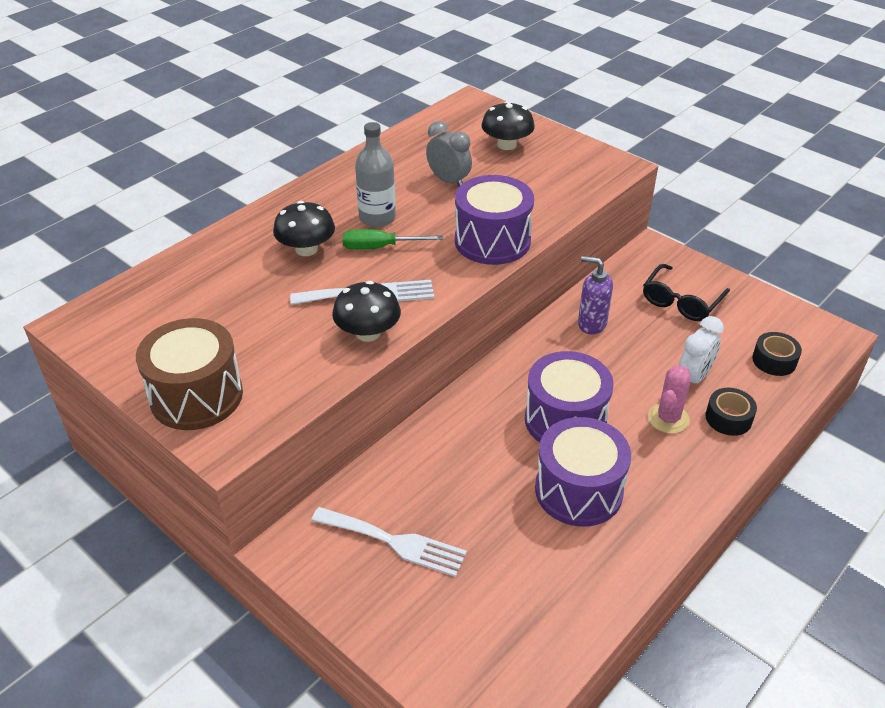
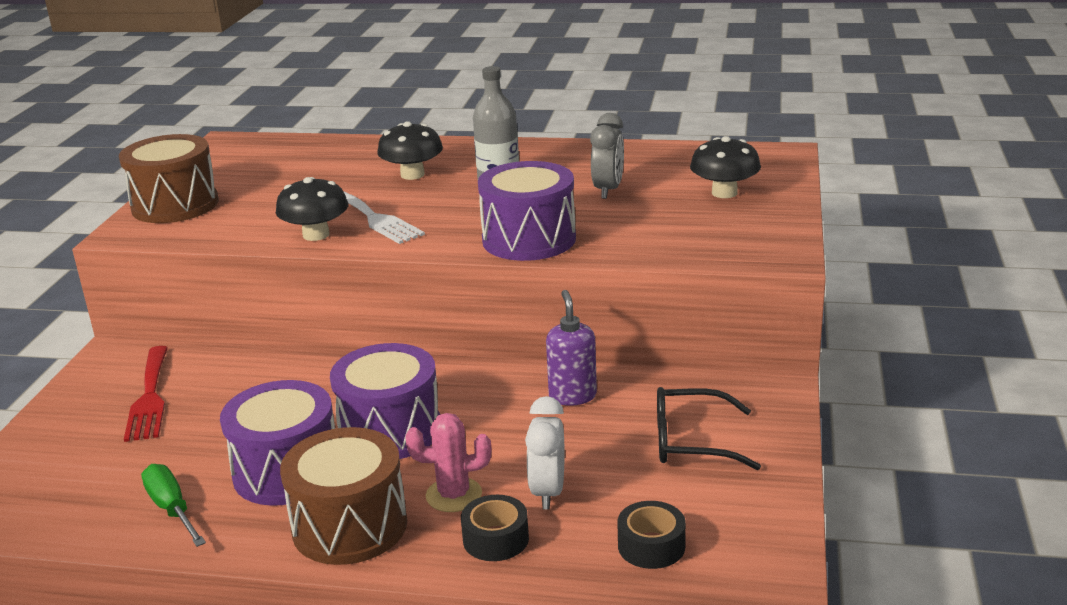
camera: 60 degrees right, 15 degrees down
(380, 247) = (452, 199): green screwdriver -> green screwdriver (172, 509)
(394, 542) = (149, 397): white fork -> red fork
(670, 479) = (350, 526): none -> brown drum
(693, 377) = (548, 492): white clock -> white clock turned 90 degrees clockwise

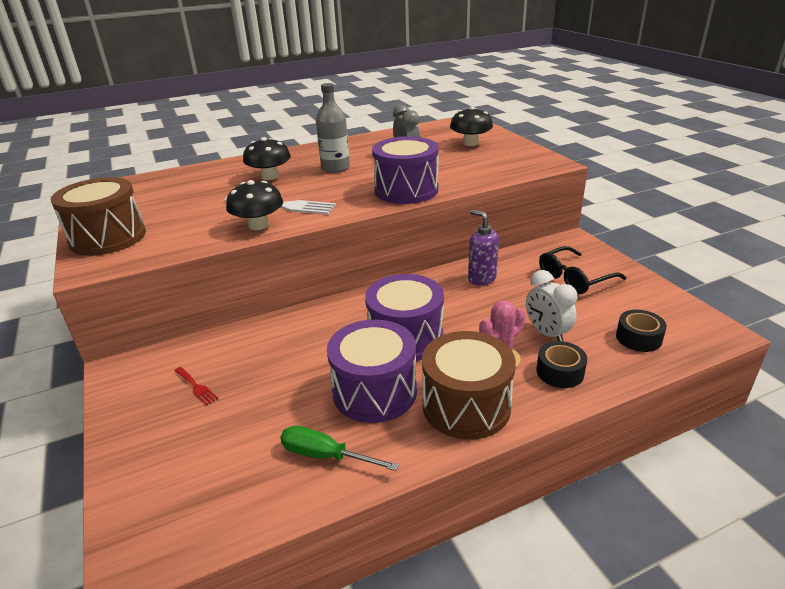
camera: 35 degrees left, 5 degrees up
(149, 397) = (196, 387): red fork -> red fork, size x0.49

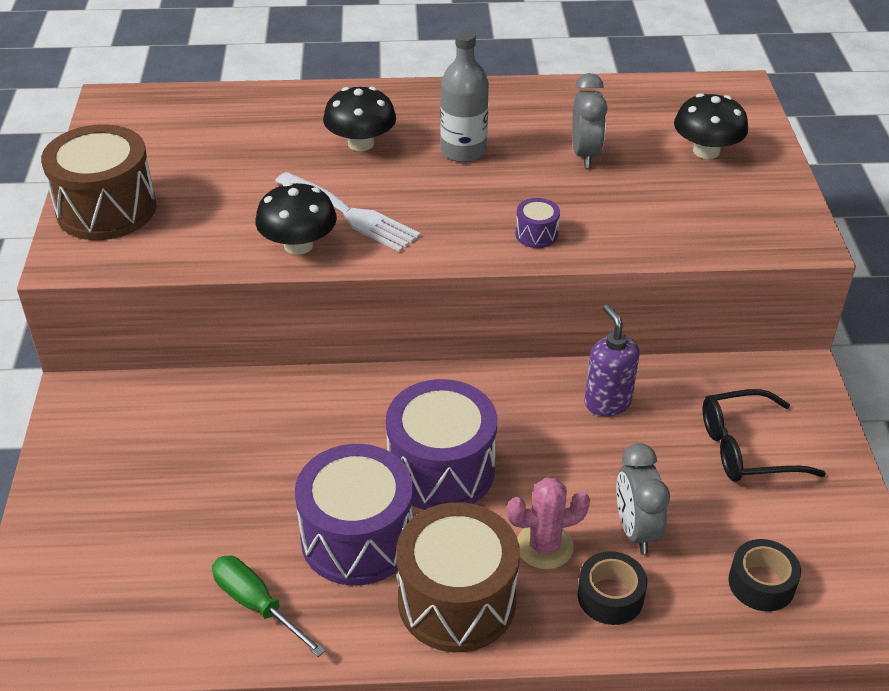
camera: 20 degrees right, 10 degrees up
(196, 387) = (154, 455): red fork -> none
(406, 190) = (536, 234): purple drum -> purple drum, size x0.43
(547, 333) = (636, 530): white clock -> grey clock

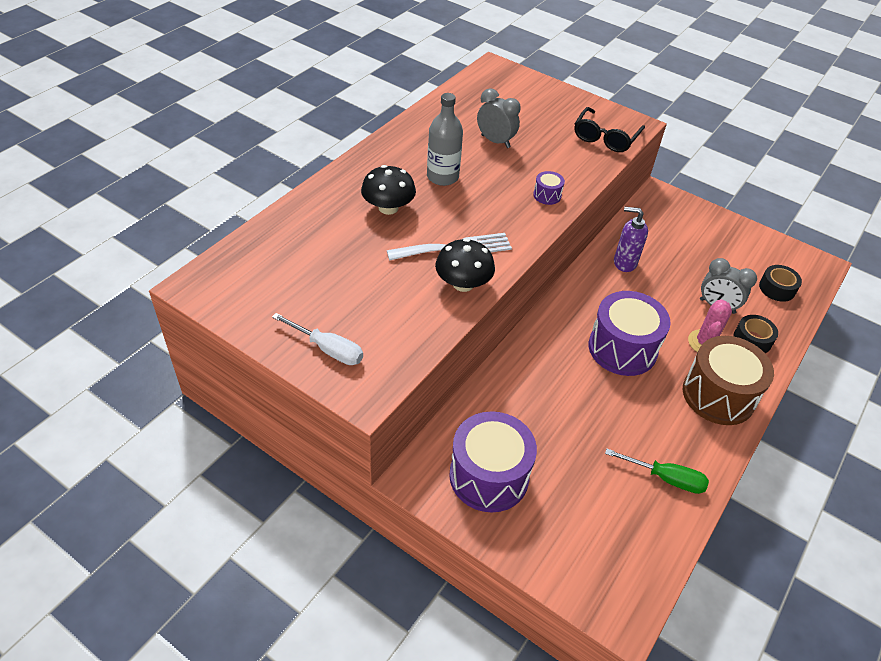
camera: 55 degrees left, 5 degrees up
(106, 209) = (328, 349): brown drum -> white screwdriver
(256, 605) = (666, 478): green screwdriver -> green screwdriver turned 150 degrees counterclockwise
(357, 538) = (647, 409): purple drum -> purple drum (489, 476)
(706, 151) = (536, 106): black mushroom -> none
(746, 448) = (692, 240): black glasses -> black glasses (605, 137)

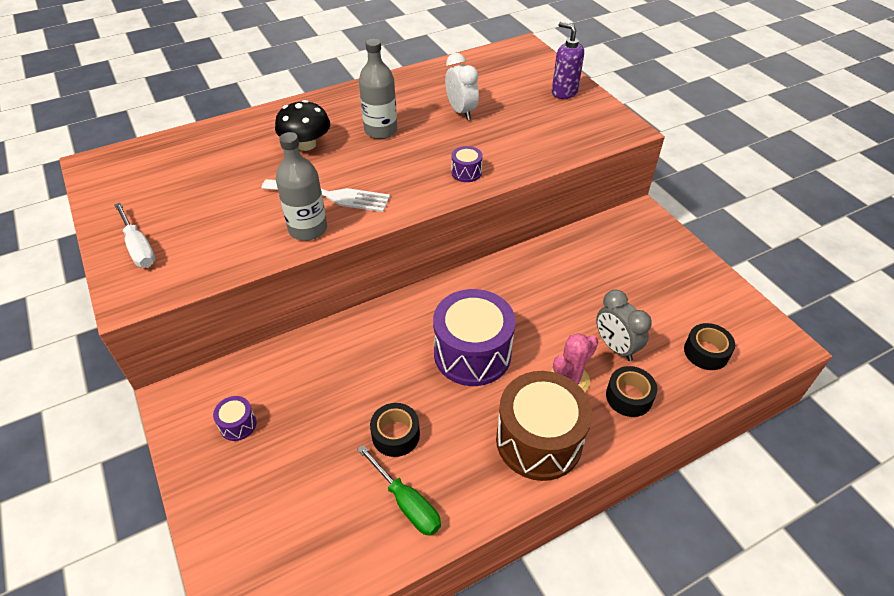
camera: 30 degrees right, 0 degrees up
(463, 284) = (308, 229): black mushroom -> grey bottle
(489, 476) = (238, 424): purple drum -> purple drum, size x0.43
(495, 141) = (461, 112): grey clock -> white clock
(605, 137) = (580, 134): black glasses -> none
(617, 433) = (395, 435): none -> black tape
(624, 263) = (546, 270): purple soap dispenser -> purple soap dispenser (564, 92)

